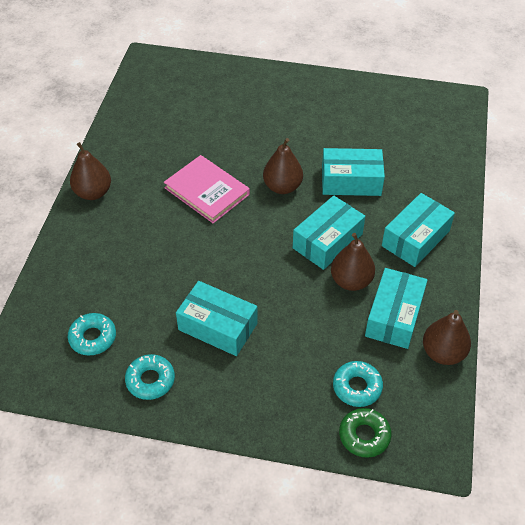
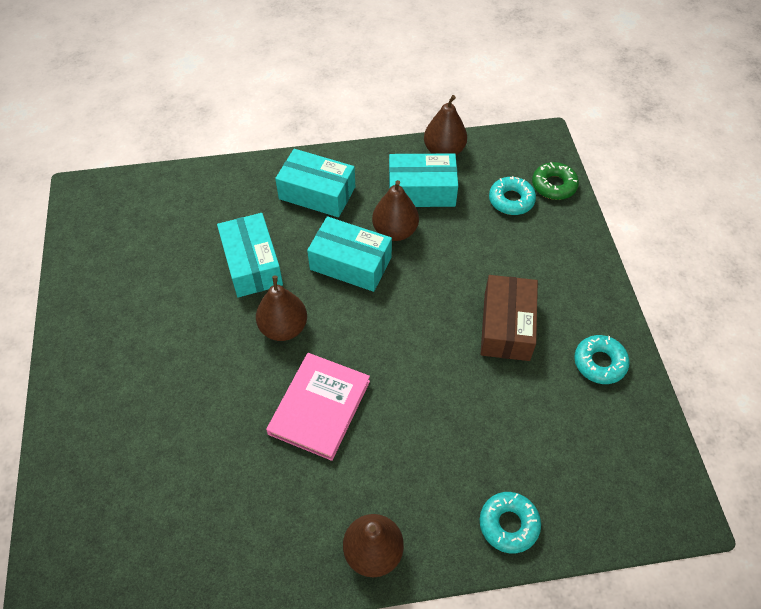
camera: 110 degrees left, 5 degrees up
(93, 337) = (584, 441): turquoise donut -> turquoise donut (508, 524)
(218, 326) = (506, 326): turquoise box -> brown box

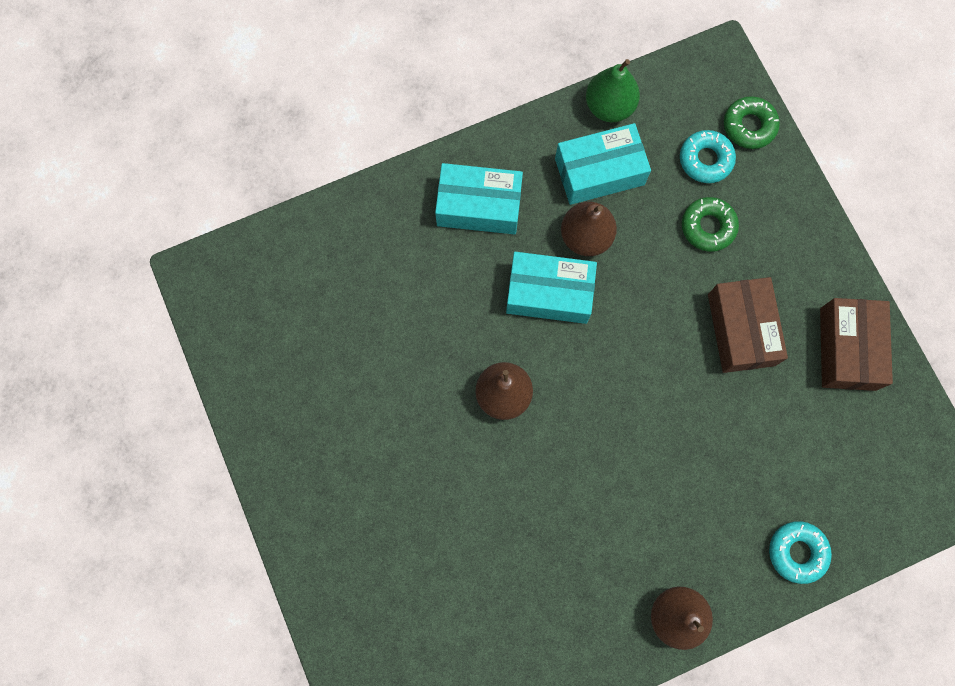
camera: 15 degrees left, 20 degrees up
(252, 264) = (439, 323): turquoise box -> none
(319, 407) = (573, 478): pink book -> none
(444, 151) = (609, 106): brown pear -> green pear
(499, 246) = (708, 227): none -> green donut
(599, 363) = (847, 349): turquoise donut -> brown box

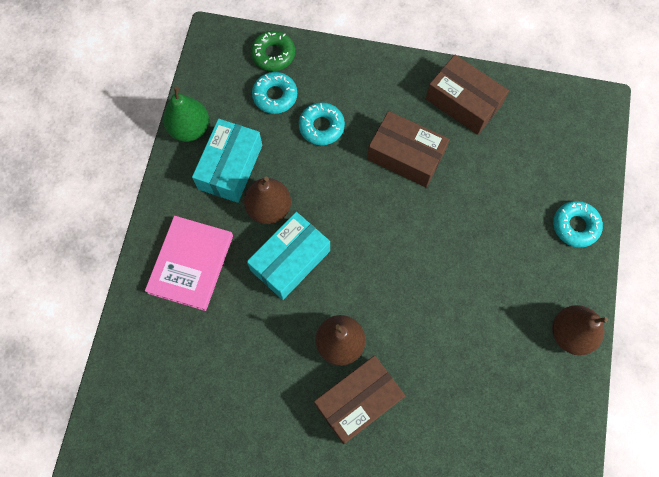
camera: 55 degrees left, 5 degrees down
(461, 448) = (358, 401): none -> brown box
(479, 206) = (191, 264): turquoise box -> pink book
(708, 227) = (321, 126): green donut -> turquoise donut

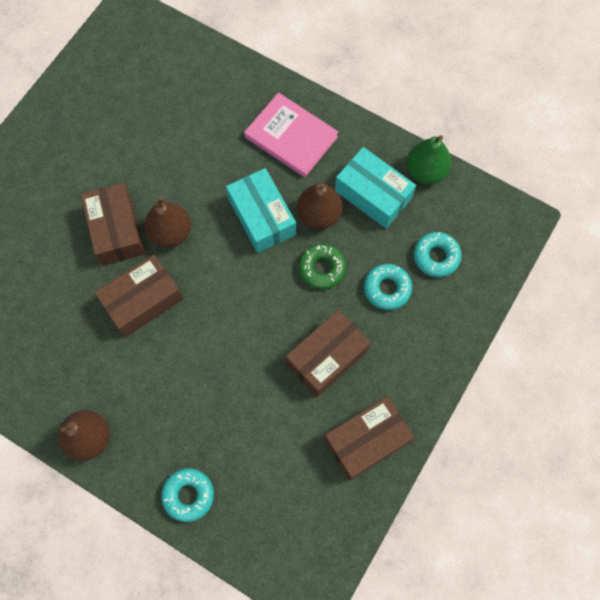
camera: 110 degrees right, 0 degrees up
(273, 54) = (485, 270): green donut -> green donut (322, 268)
(421, 341) = (142, 301): none -> brown box

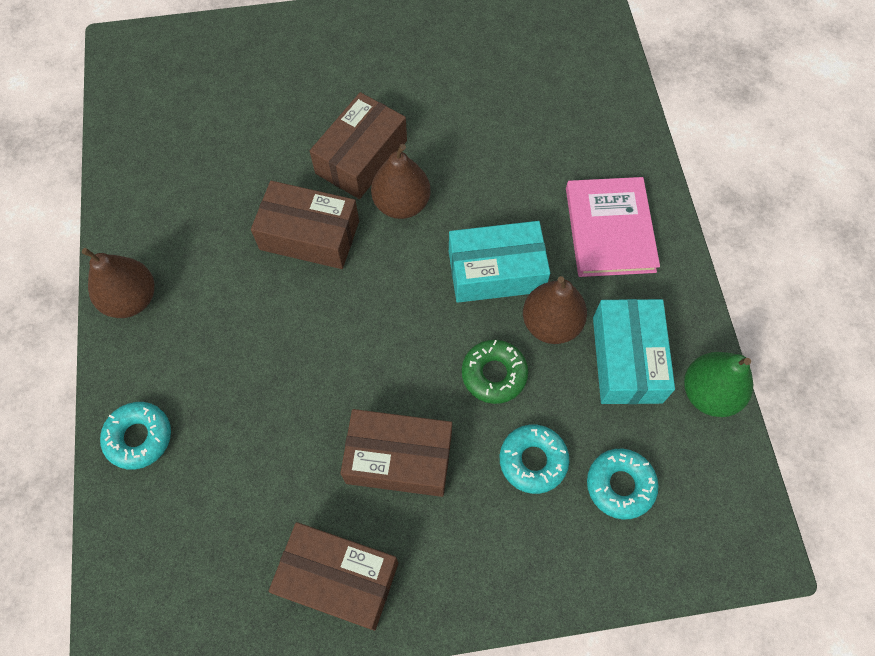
camera: 50 degrees right, 5 degrees down
(262, 217) = (496, 271): turquoise box -> turquoise box turned 60 degrees clockwise

